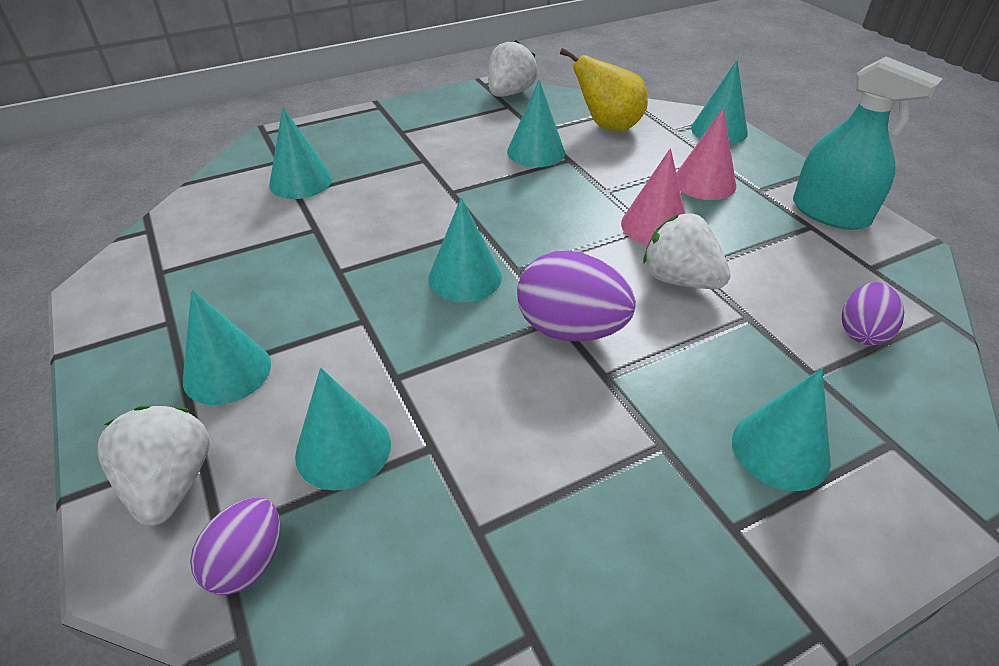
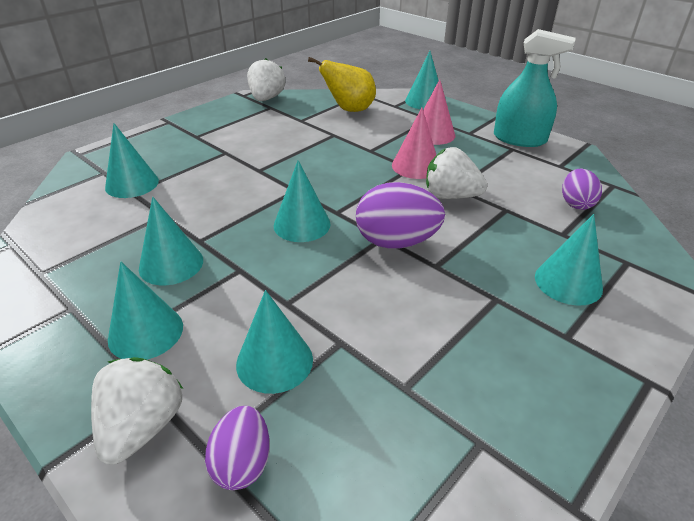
camera: 20 degrees left, 5 degrees down
(171, 484) = (142, 427): white strawberry -> white strawberry turned 45 degrees clockwise
(536, 152) = (307, 134): turquoise cone -> turquoise cone (171, 264)

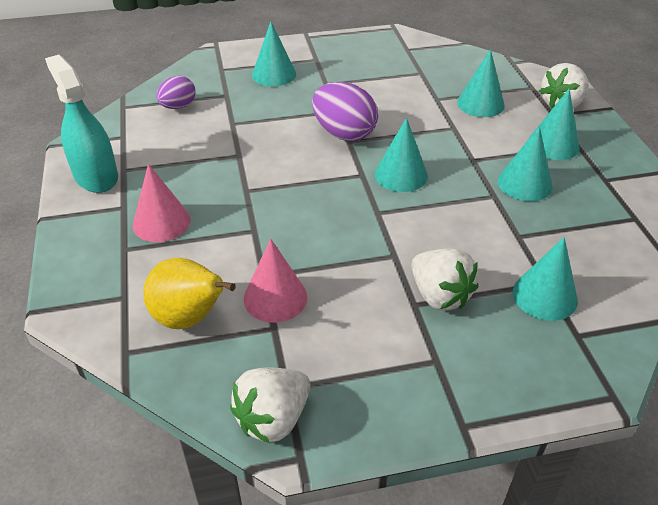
camera: 145 degrees left, 5 degrees up
(242, 463) = (517, 78): purple egg -> none
(416, 166) = (239, 189): pink cone -> pink cone (275, 297)
(424, 101) = (77, 286): turquoise cone -> none
(450, 196) = (255, 149): white strawberry -> white strawberry (439, 295)

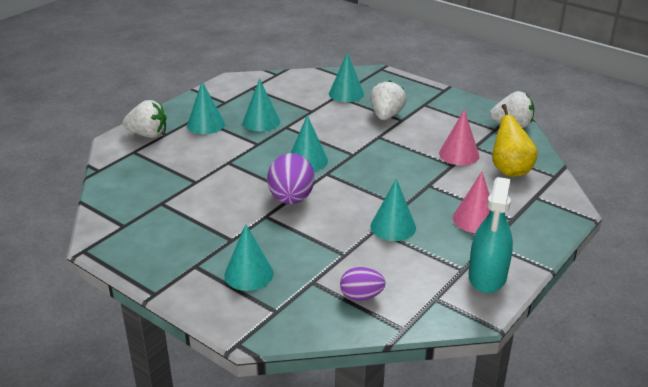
camera: 130 degrees left, 10 degrees down
(480, 104) = (183, 162): turquoise cone -> turquoise cone (393, 227)

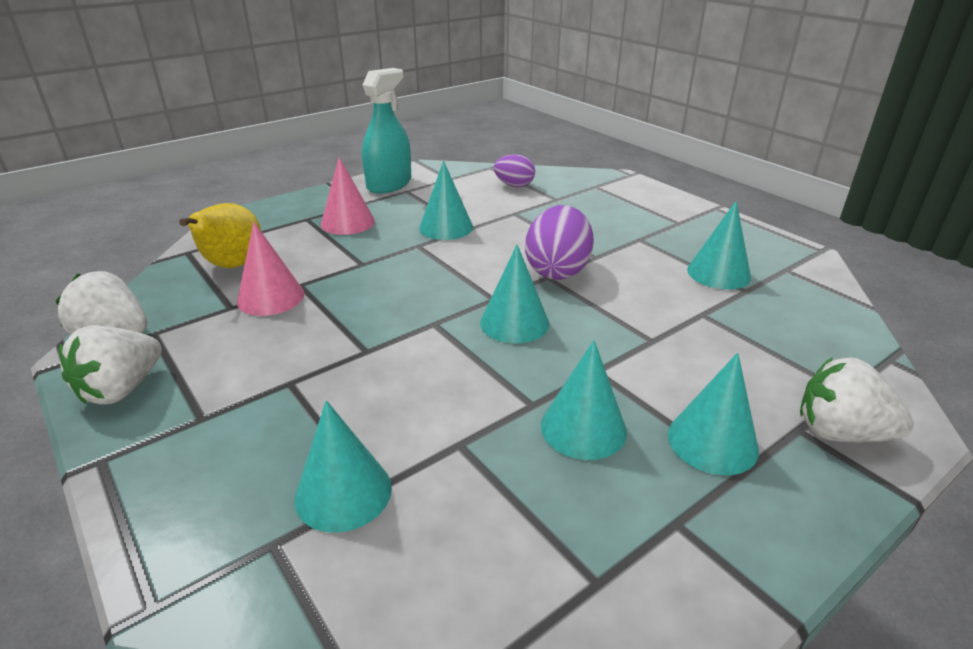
camera: 165 degrees left, 0 degrees up
(249, 274) = (619, 210): turquoise cone -> turquoise cone (718, 273)
(386, 116) = (310, 397): white strawberry -> white strawberry (122, 389)

